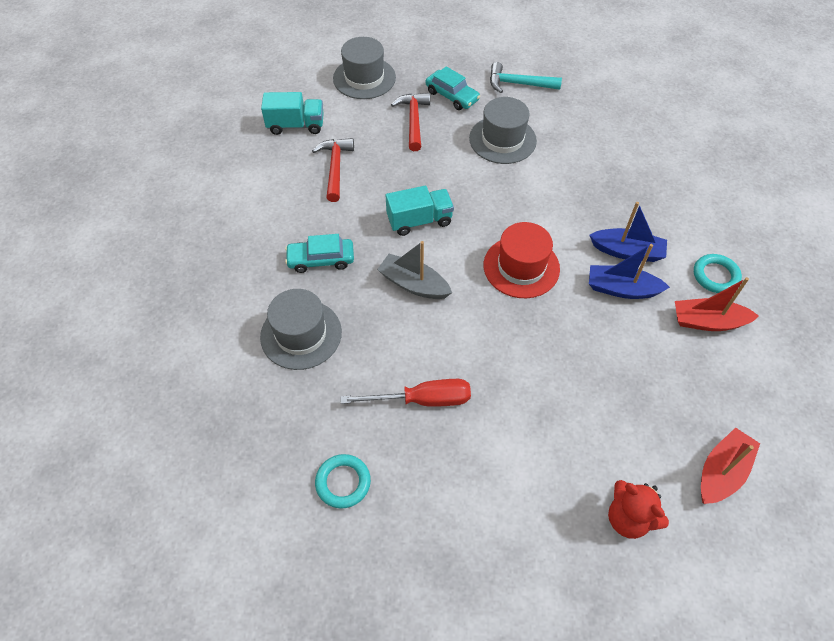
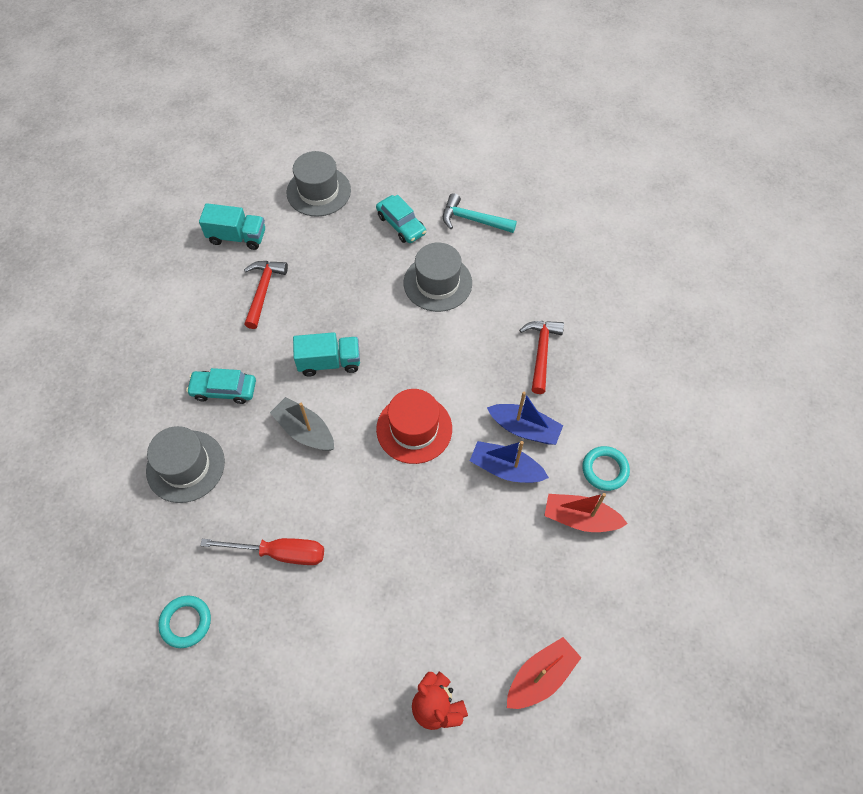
camera: 10 degrees right, 5 degrees up
(413, 120) = (354, 248): red hammer -> red hammer (541, 352)

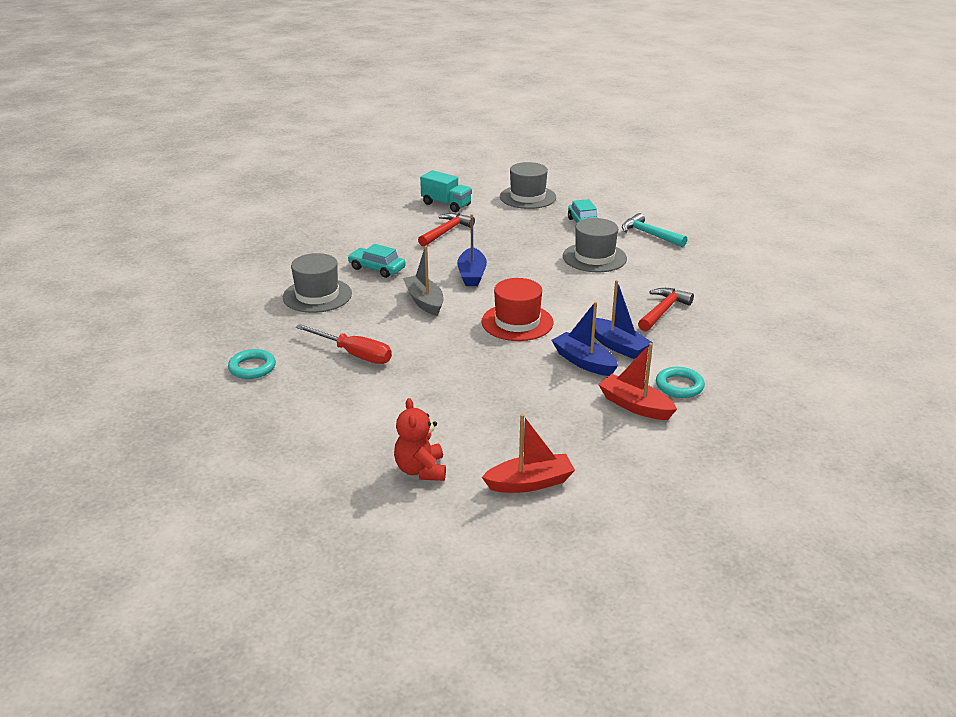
camera: 25 degrees right, 30 degrees down
(329, 362) = (471, 274): turquoise truck -> blue boat

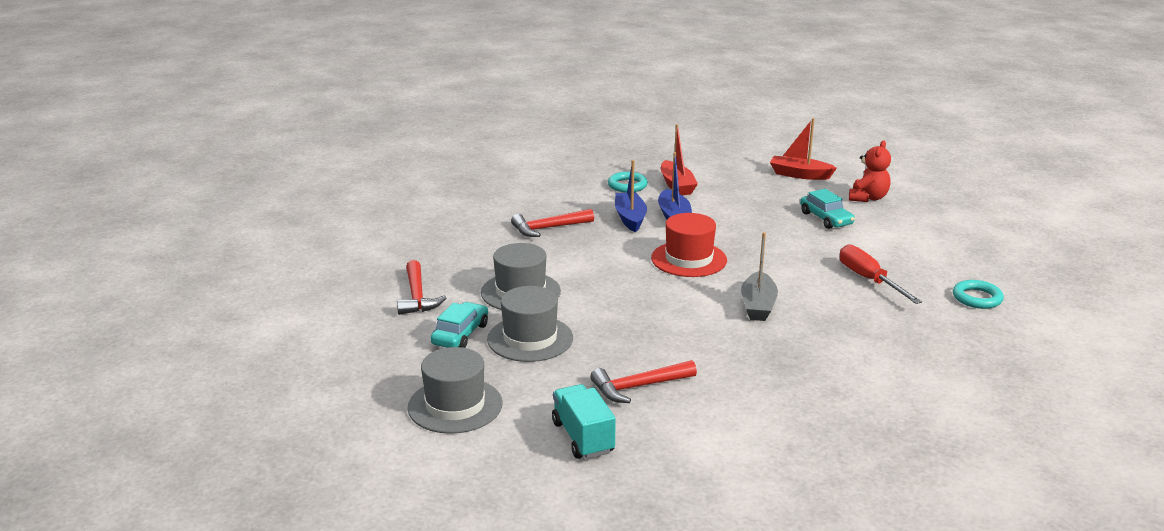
camera: 145 degrees left, 5 degrees down
(317, 295) = (874, 351): grey hat -> grey hat (530, 339)
(377, 268) = (778, 363): turquoise car -> turquoise car (826, 218)
(471, 274) = (675, 318): blue boat -> none
(649, 234) = (417, 296): turquoise hammer -> red hammer

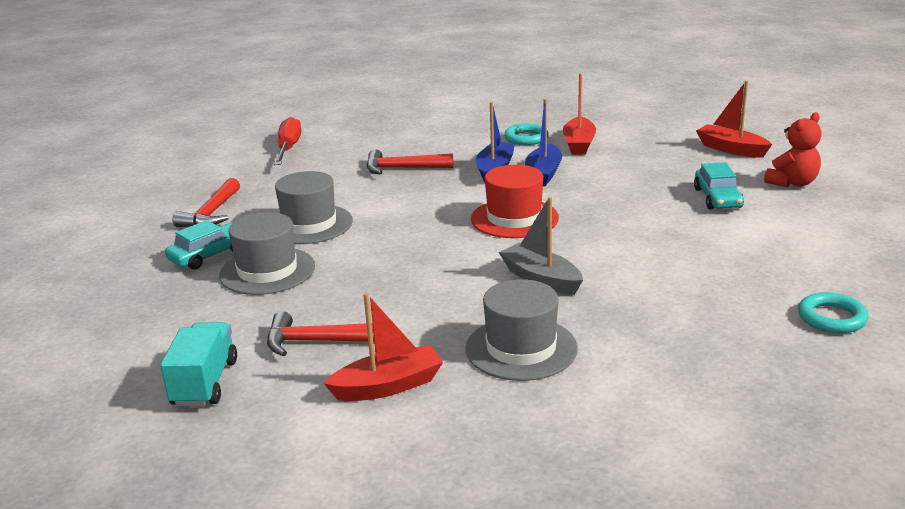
camera: 25 degrees right, 0 degrees up
(455, 405) = (125, 323): grey hat -> grey hat (521, 348)
(727, 408) = (388, 386): none -> red boat
(758, 305) = (541, 279): grey boat -> grey boat turned 105 degrees clockwise
(869, 280) = (705, 273): red screwdriver -> red screwdriver (288, 148)

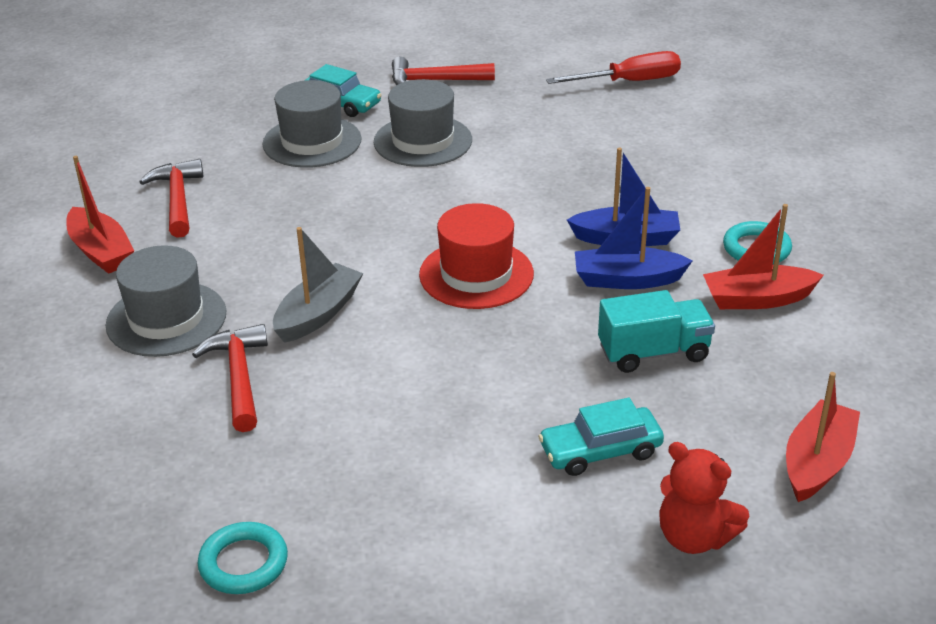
camera: 75 degrees right, 10 degrees up
(205, 383) = (111, 160): turquoise truck -> turquoise truck (653, 352)
(402, 168) = (600, 169): red hammer -> red hammer (239, 377)

